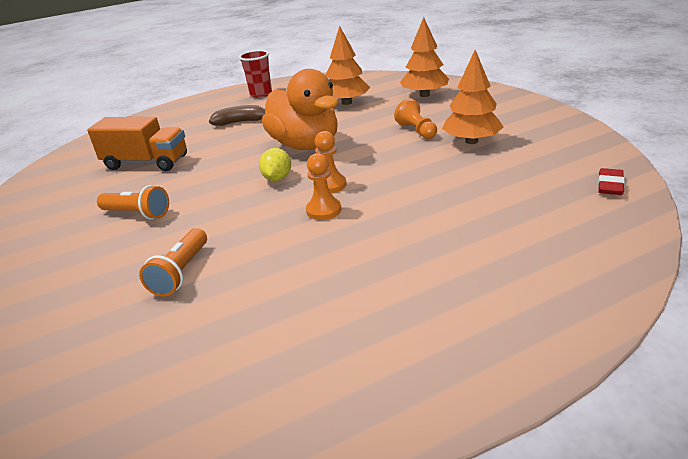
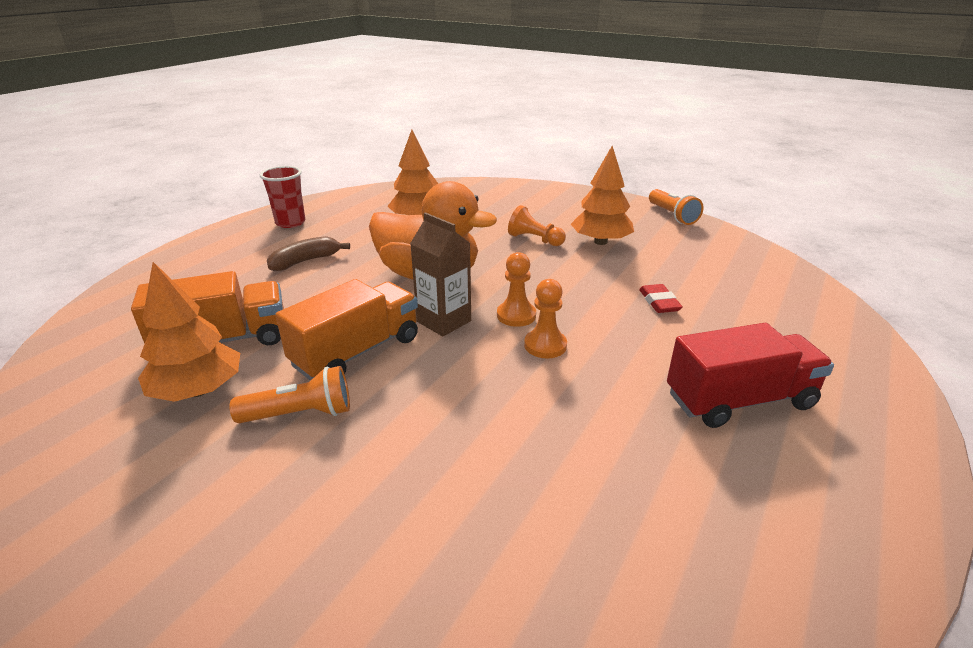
camera: 35 degrees left, 0 degrees up
(181, 272) = (468, 472): orange flashlight -> orange flashlight (672, 215)
(204, 186) = (357, 352): none -> orange truck
(277, 178) = (444, 321): yellow lemon -> brown carton
(419, 287) = (739, 400): none -> red truck
(424, 95) = (495, 201): orange tree -> orange tree (198, 390)
(610, 185) = (761, 262): red eraser -> red eraser (659, 302)

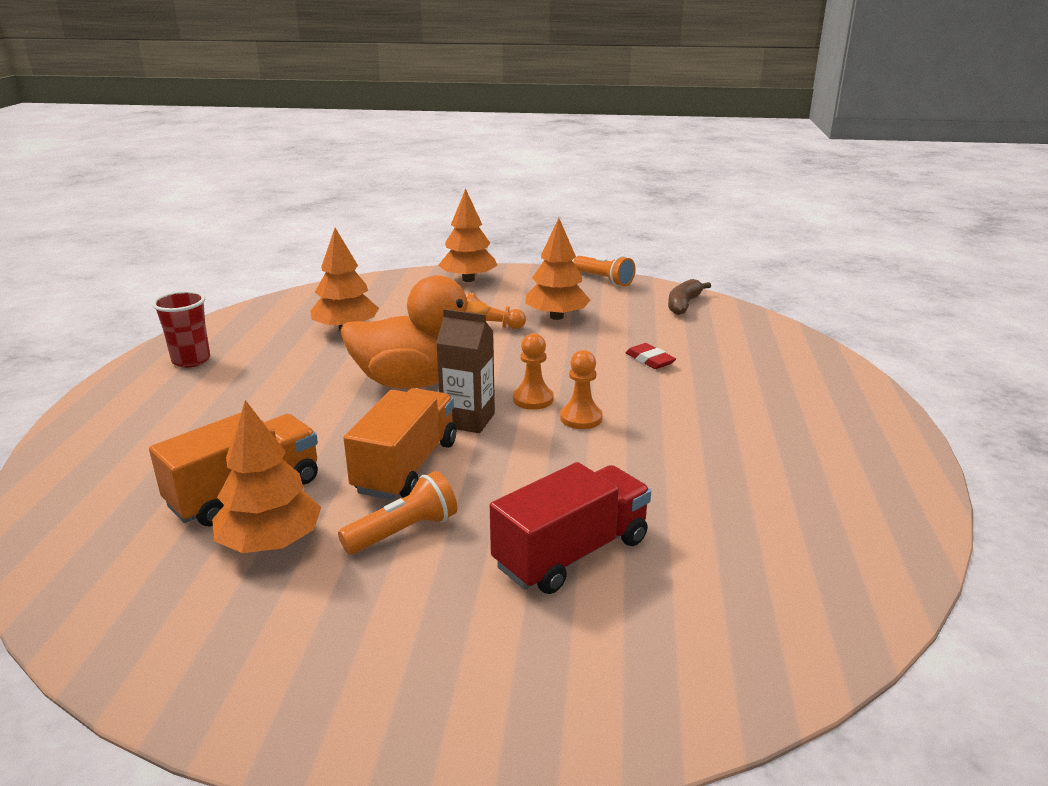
camera: 25 degrees left, 5 degrees down
(306, 261) = (257, 397): brown banana -> brown banana (683, 304)
(550, 195) = (468, 279): none -> orange tree
(739, 400) = (765, 421): red truck -> red truck (571, 553)

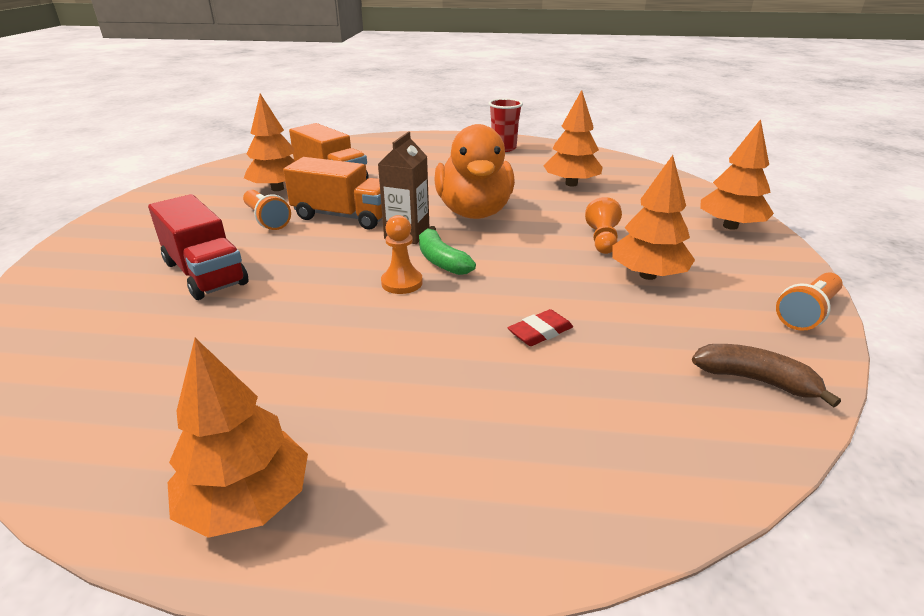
camera: 90 degrees right, 5 degrees up
(533, 399) = (441, 260): orange pawn -> green banana
(880, 459) = (246, 502): none -> orange tree

